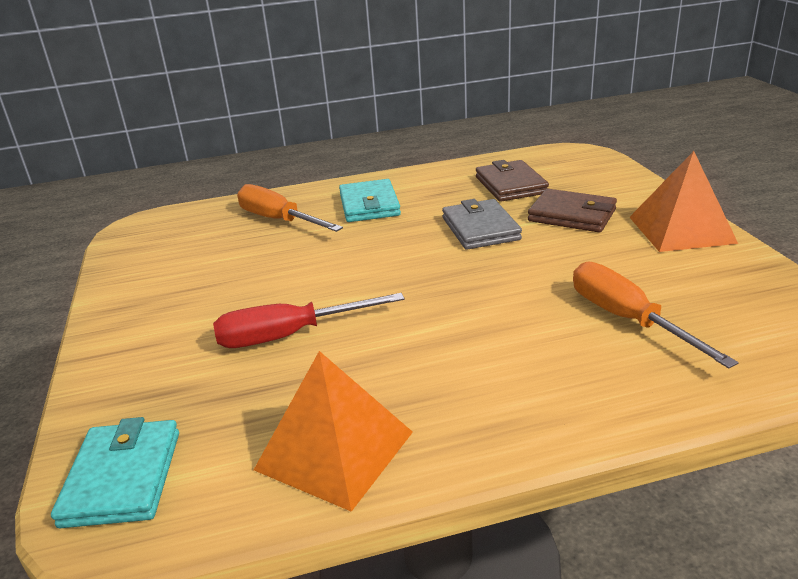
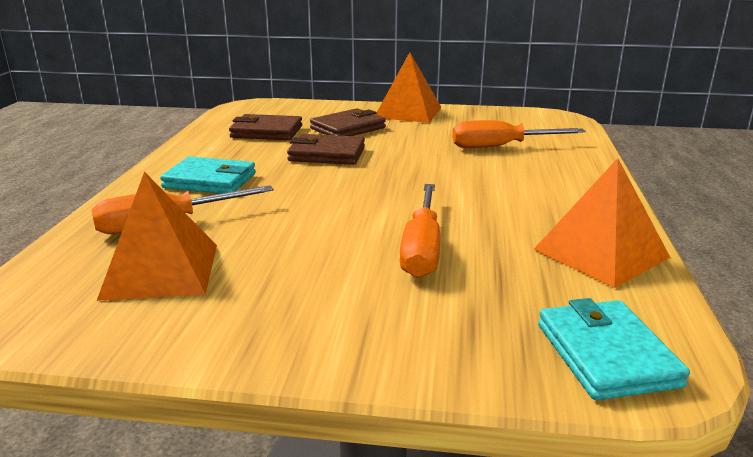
camera: 70 degrees left, 5 degrees down
(123, 478) = (606, 354): turquoise wallet -> turquoise wallet turned 60 degrees clockwise
(207, 245) = (161, 270): none -> orange pyramid
(290, 335) = (422, 249): red screwdriver -> orange screwdriver
(480, 229) = (327, 154): grey wallet -> brown wallet

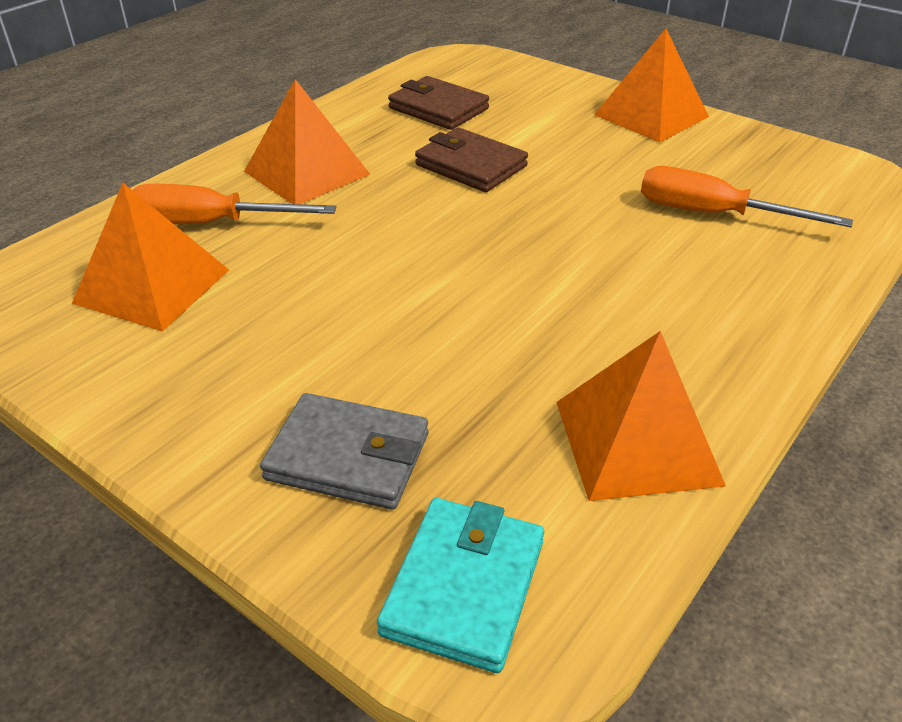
camera: 30 degrees right, 15 degrees up
(210, 181) = (306, 172): turquoise wallet -> orange pyramid
(348, 128) = (541, 126): brown wallet -> none
(422, 249) = (427, 352): orange screwdriver -> none
(444, 317) = (348, 457): none -> grey wallet

